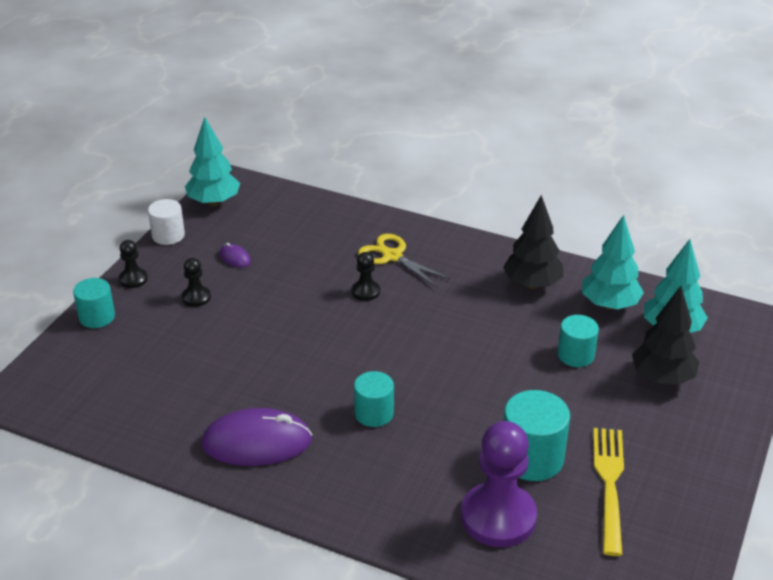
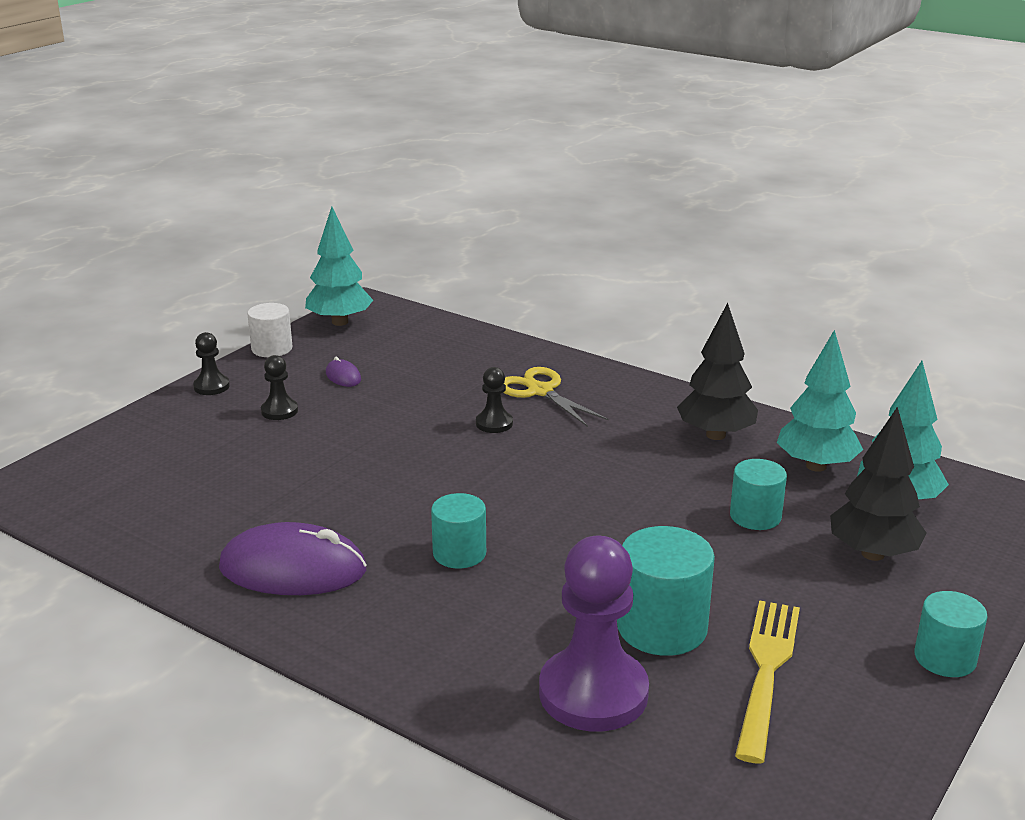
camera: 10 degrees right, 10 degrees down
(97, 317) = (151, 419): turquoise cylinder -> turquoise cylinder (945, 658)

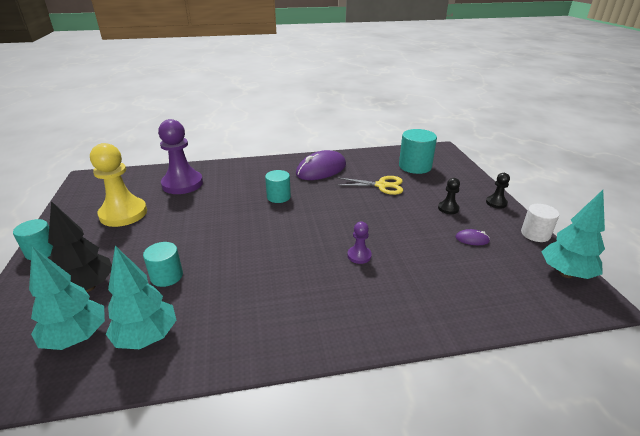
camera: 135 degrees right, 5 degrees up
(494, 423) = (359, 256): black pawn -> purple pawn
(540, 391) = (374, 293): yellow scissors -> yellow scissors (381, 185)
(662, 627) = (175, 209): turquoise cylinder -> turquoise cylinder (415, 166)
(715, 435) = (233, 325): black tree -> none
(766, 671) = (123, 214): yellow fork -> yellow pawn

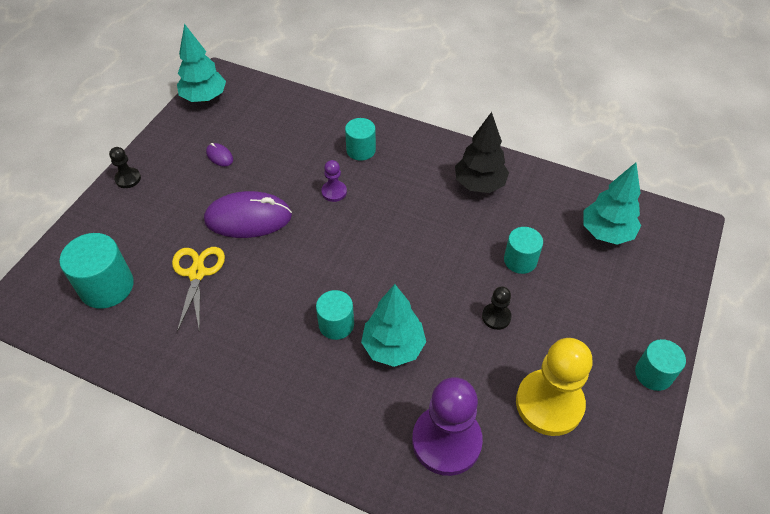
camera: 145 degrees left, 20 degrees up
(88, 287) = (597, 285): black tree -> black tree (479, 184)
(147, 337) = (551, 206): turquoise tree -> turquoise tree (393, 347)
(321, 169) = (228, 356): purple mouse -> purple mouse (248, 218)
(378, 298) = (361, 150): none -> turquoise cylinder
(381, 185) = (197, 273): yellow scissors -> yellow scissors turned 45 degrees clockwise
(448, 208) = (182, 198): black pawn -> black pawn (496, 317)
(535, 234) = (162, 133): white cylinder -> none

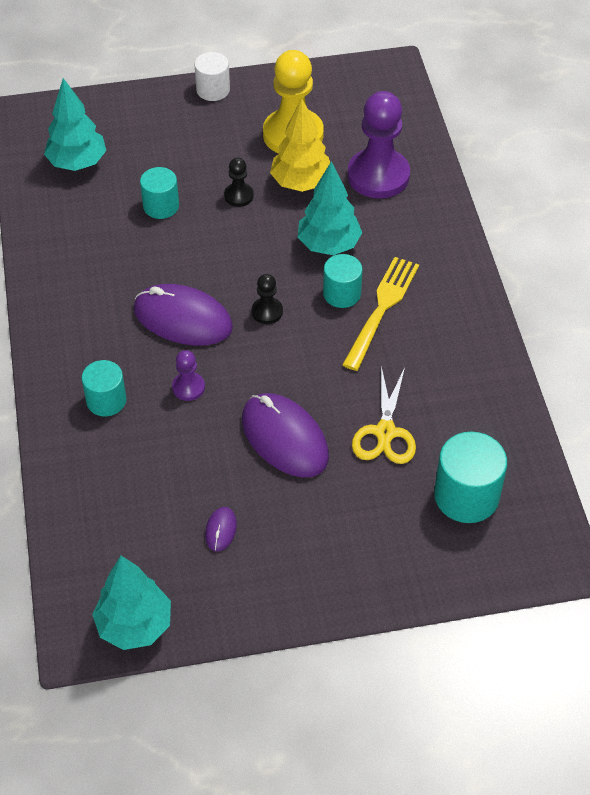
camera: 125 degrees left, 0 degrees up
(128, 179) = (328, 597): black pawn -> black pawn (267, 311)
(197, 273) = (385, 432): yellow scissors -> yellow scissors turned 45 degrees counterclockwise
(298, 341) = (381, 309): none -> yellow fork
(394, 217) = (183, 319): none -> purple mouse
(479, 184) = (82, 276): black tree -> none
(480, 371) = (301, 183): none -> yellow tree
(653, 374) = (213, 90): turquoise cylinder -> white cylinder

